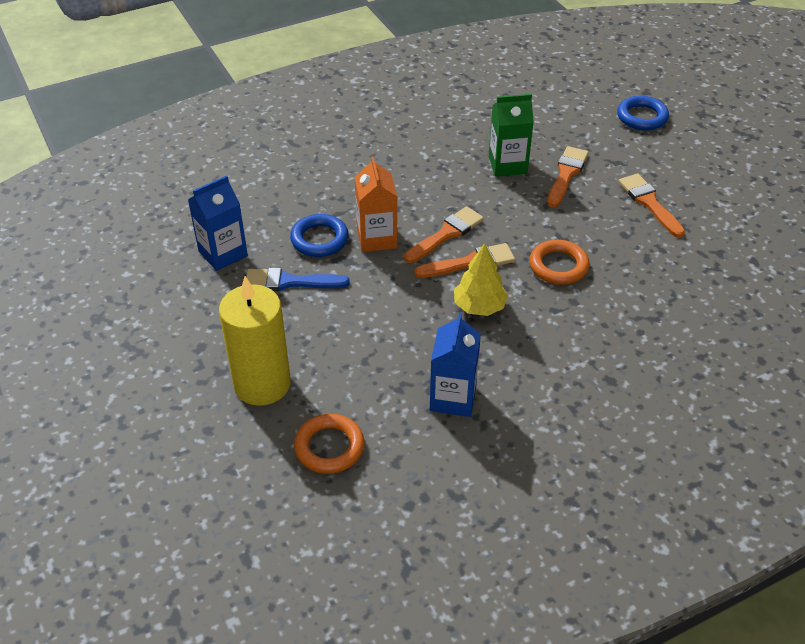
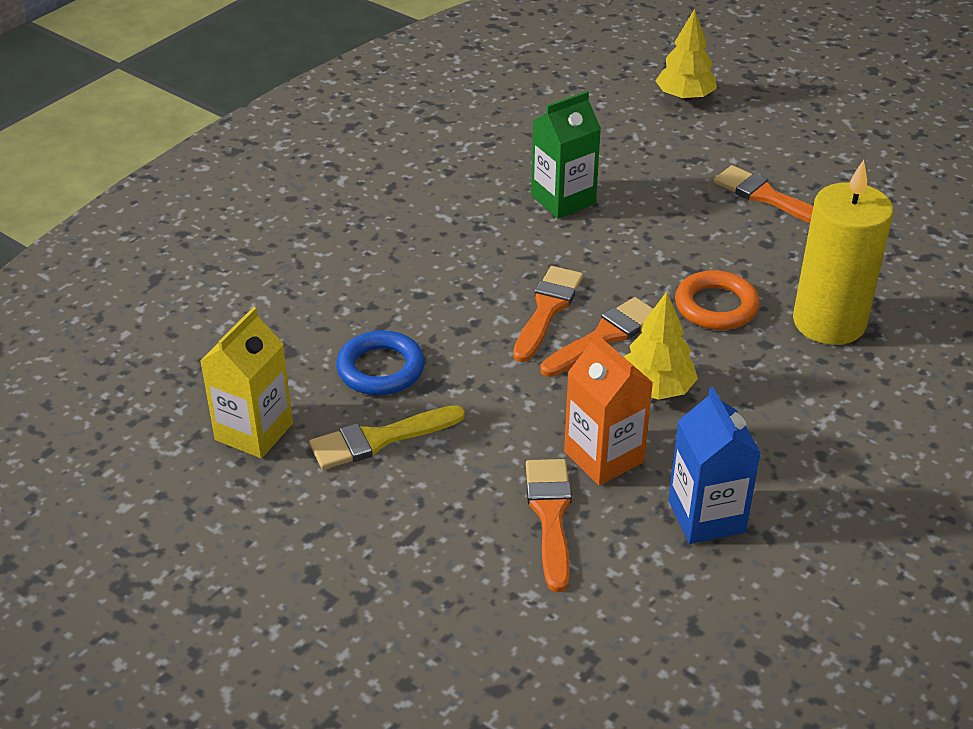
camera: 25 degrees left, 5 degrees down
(223, 254) = (254, 431): blue carton -> yellow carton
(262, 384) = (439, 591): yellow candle -> yellow candle (829, 322)
(290, 282) = (379, 439): blue brush -> yellow brush
(329, 447) = (592, 642): orange ring -> none
(376, 238) = (458, 343): orange carton -> orange carton (603, 457)
(566, 174) = (644, 191): orange brush -> orange brush (550, 516)
(642, 117) = (684, 97): blue ring -> yellow tree

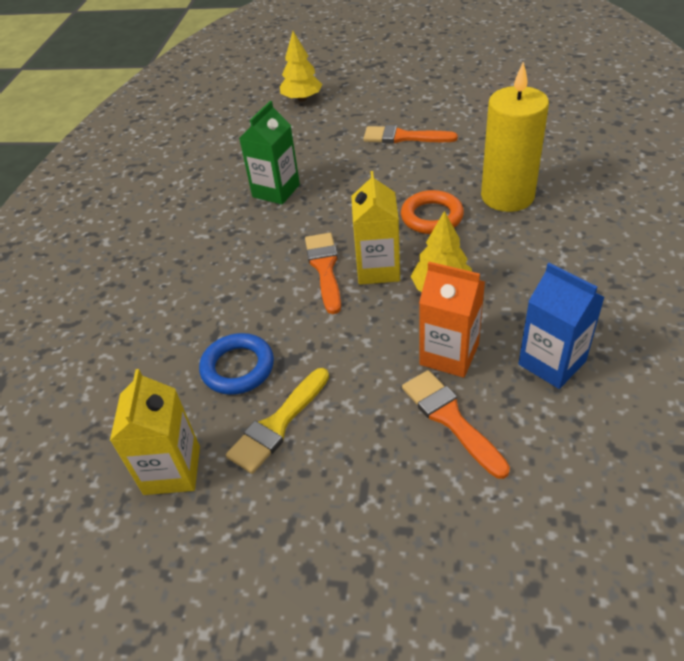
camera: 25 degrees left, 5 degrees up
(604, 336) = (378, 269): orange brush -> yellow carton

